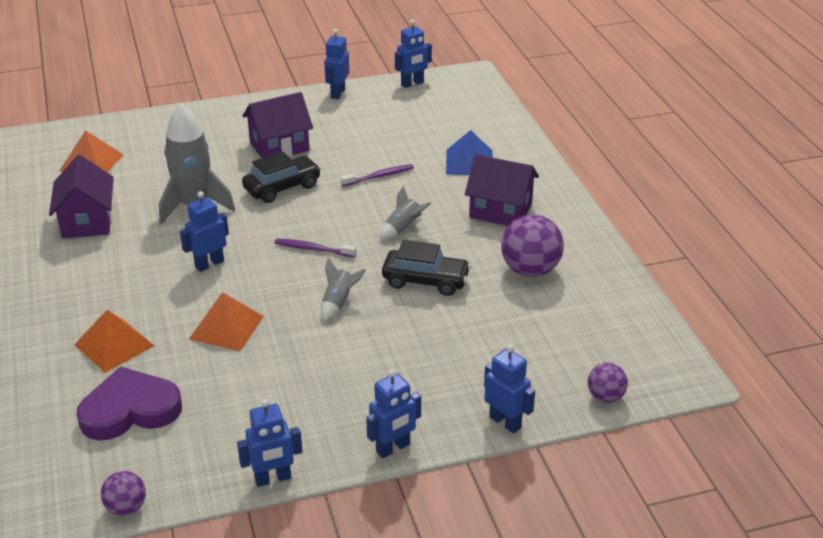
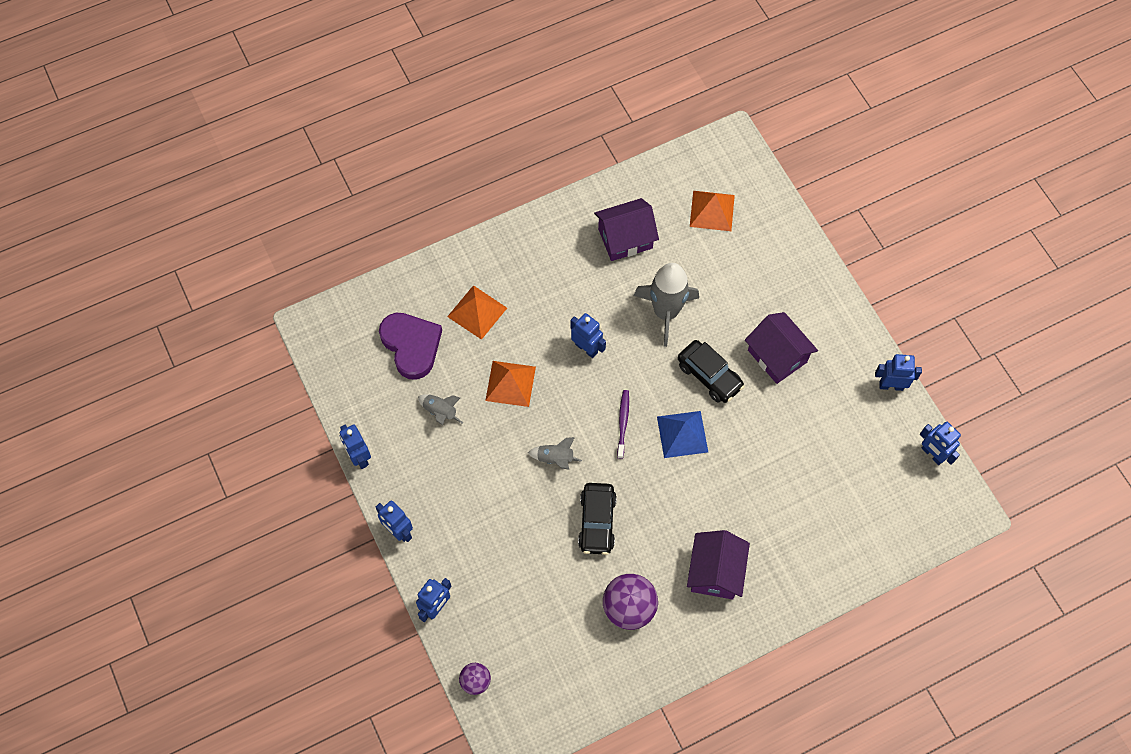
camera: 80 degrees right, 30 degrees up
(126, 508) = (323, 374): purple ball -> none
(379, 176) = (747, 455): purple toothbrush -> none
(403, 228) = (668, 490): grey rocket -> grey rocket (440, 412)
(469, 162) = (793, 533): blue pyramid -> blue pyramid (682, 434)

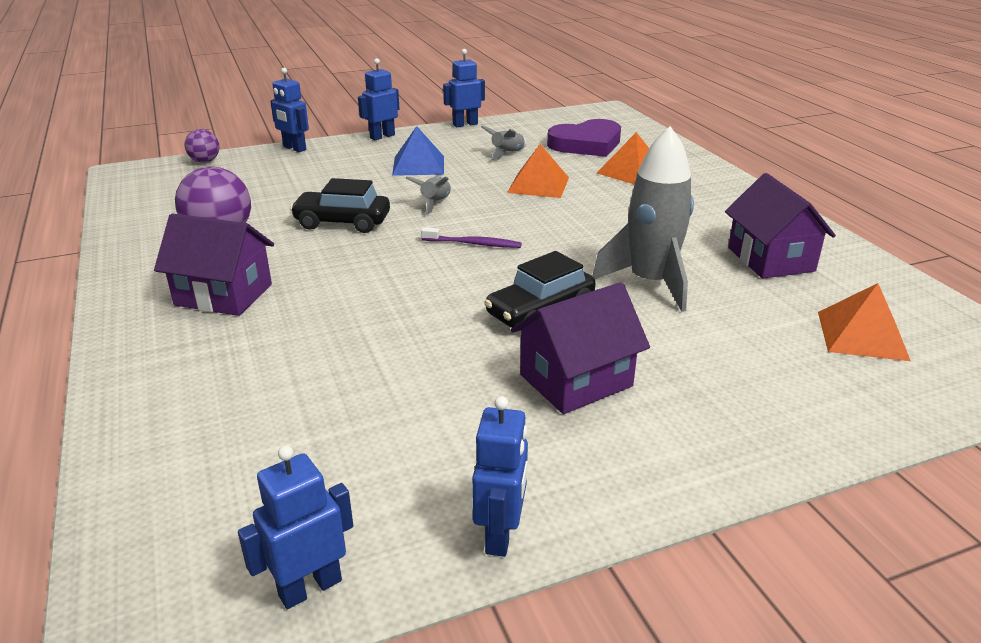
camera: 95 degrees right, 35 degrees down
(586, 348) = (586, 226): blue robot -> none
(682, 434) = (446, 283): blue pyramid -> blue pyramid (418, 165)

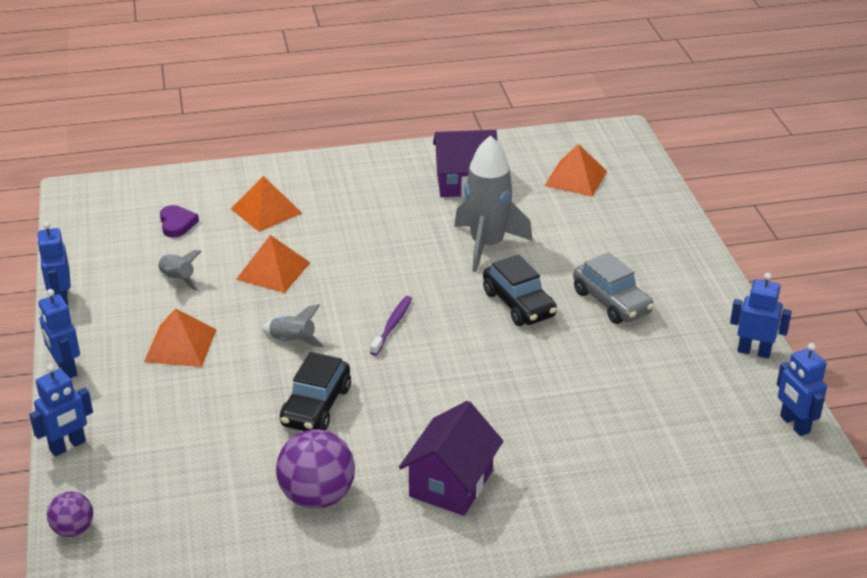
camera: 80 degrees left, 5 degrees up
(418, 165) = (180, 345): blue pyramid -> orange pyramid
(576, 380) = (611, 302): purple house -> grey car
(586, 144) = (177, 224): purple heart -> purple heart, size x0.52

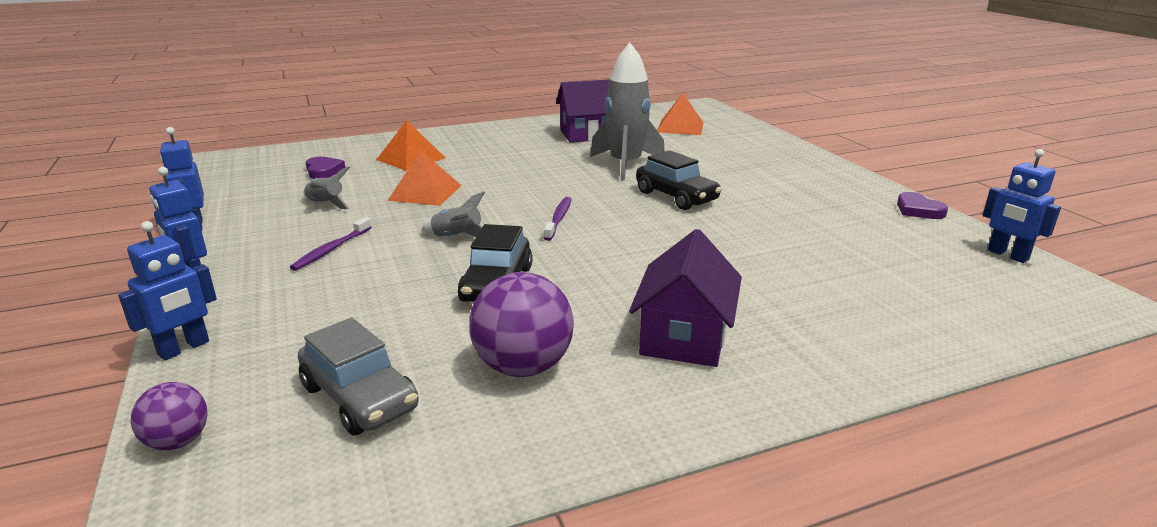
camera: 10 degrees left, 10 degrees down
(180, 345) = (331, 249): orange pyramid -> purple toothbrush
(611, 302) = (762, 189): grey car -> grey car (360, 398)
(754, 351) = (918, 210): blue robot -> purple heart

